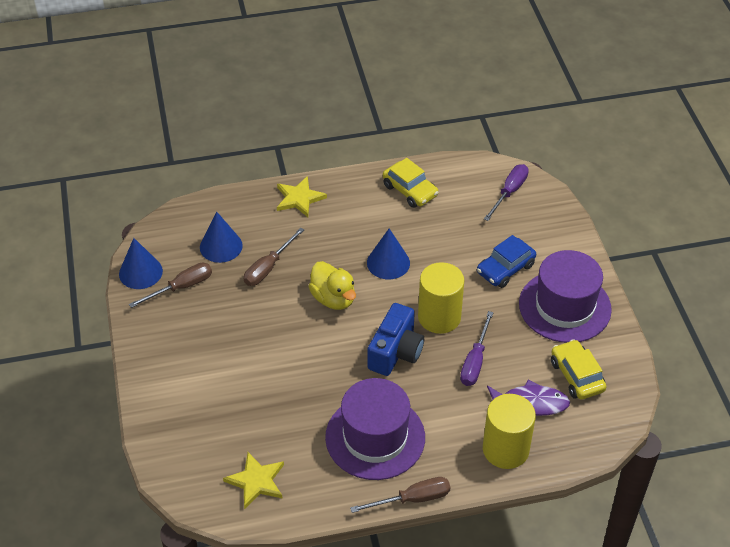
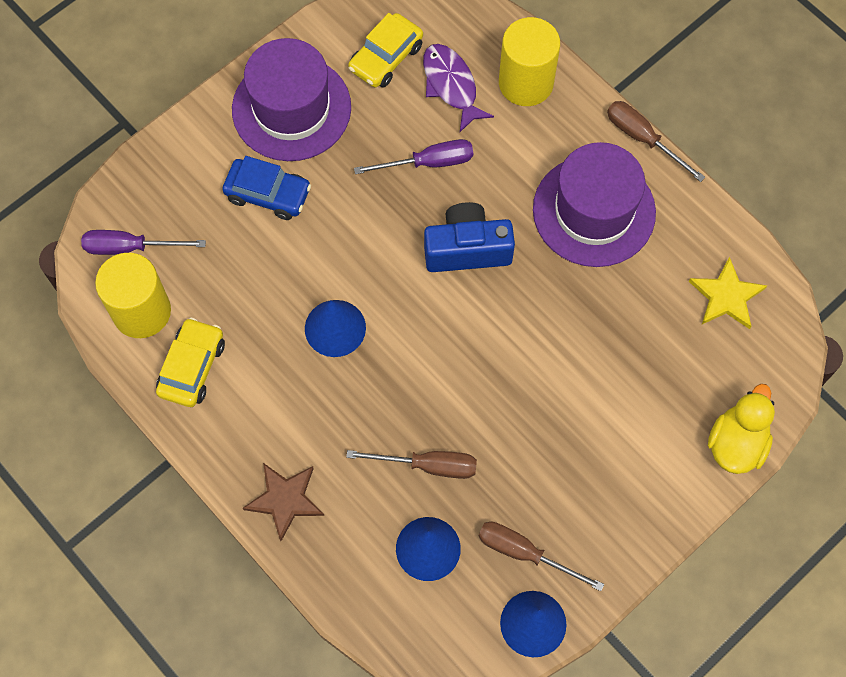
camera: 120 degrees left, 20 degrees up
(299, 198) = (285, 500): yellow star -> brown star
(333, 298) = (430, 359): yellow duck -> yellow duck (736, 443)
(439, 317) = (387, 229): yellow cylinder -> yellow cylinder (142, 311)

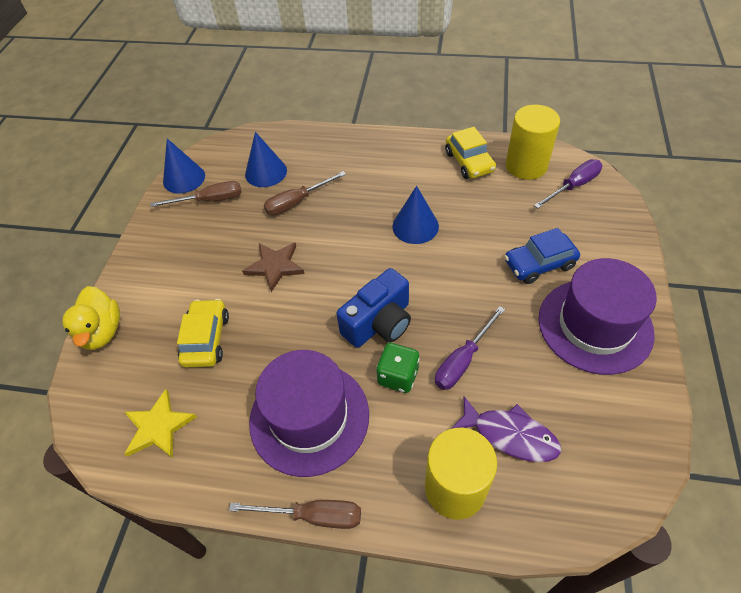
camera: 145 degrees right, 15 degrees down
(285, 500) = (359, 146): brown star -> brown star (275, 266)
(386, 58) = (582, 417): yellow car -> yellow car (206, 339)
(494, 190) = (398, 376): none -> green dice

